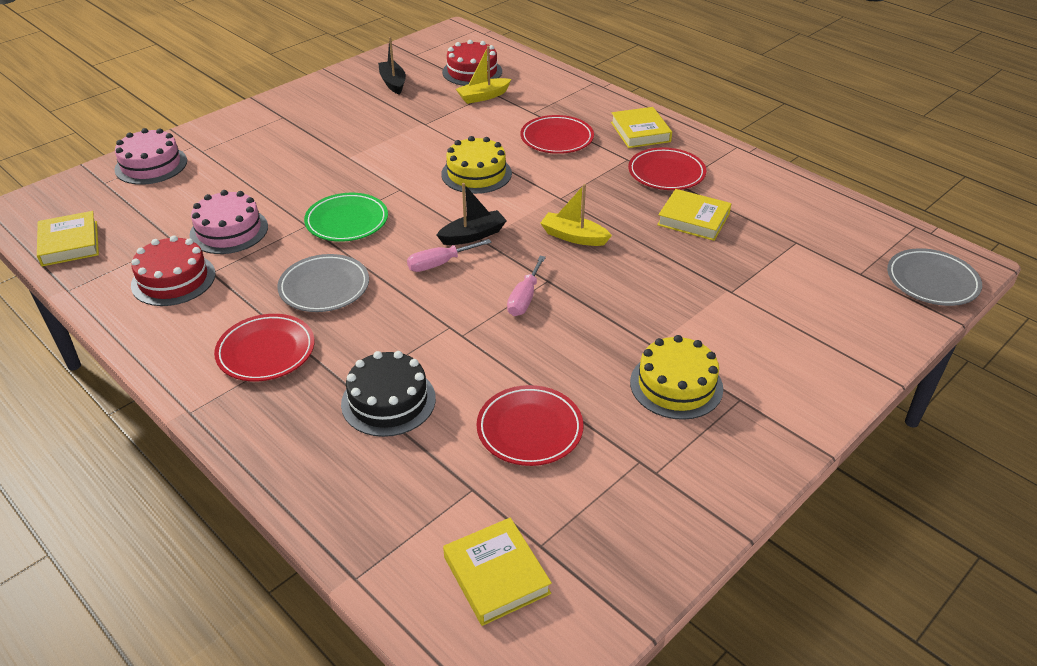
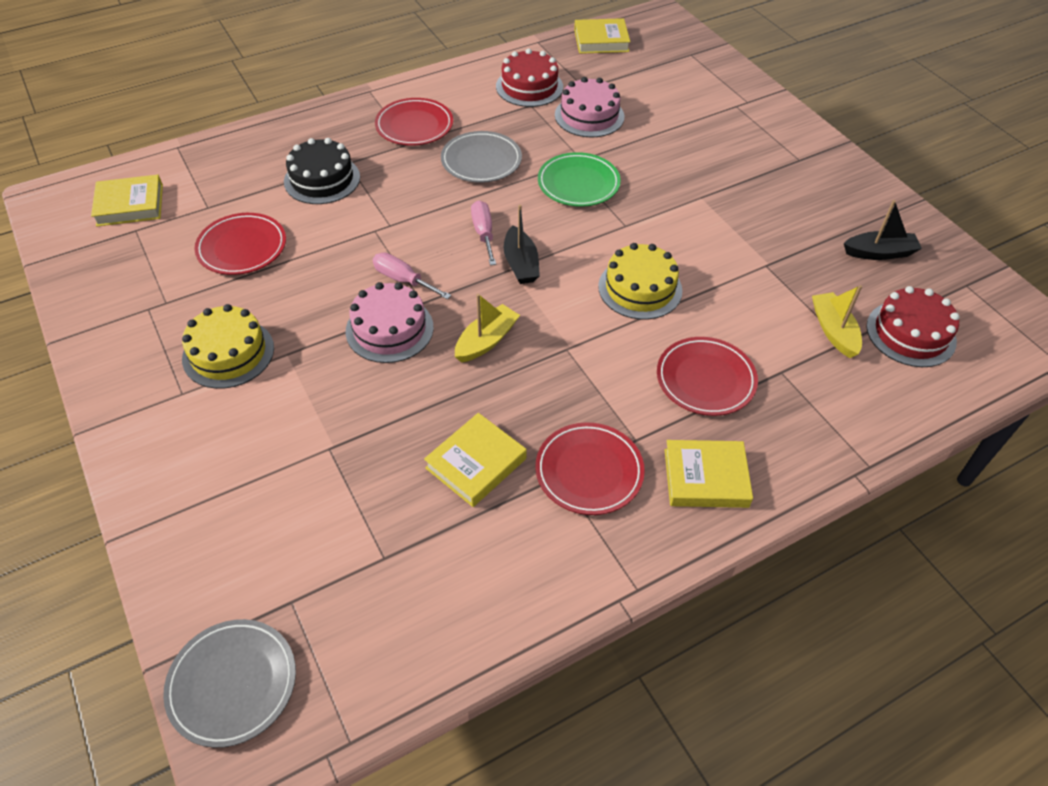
camera: 105 degrees right, 10 degrees up
(151, 165) = (715, 78): pink cake -> pink cake (389, 329)

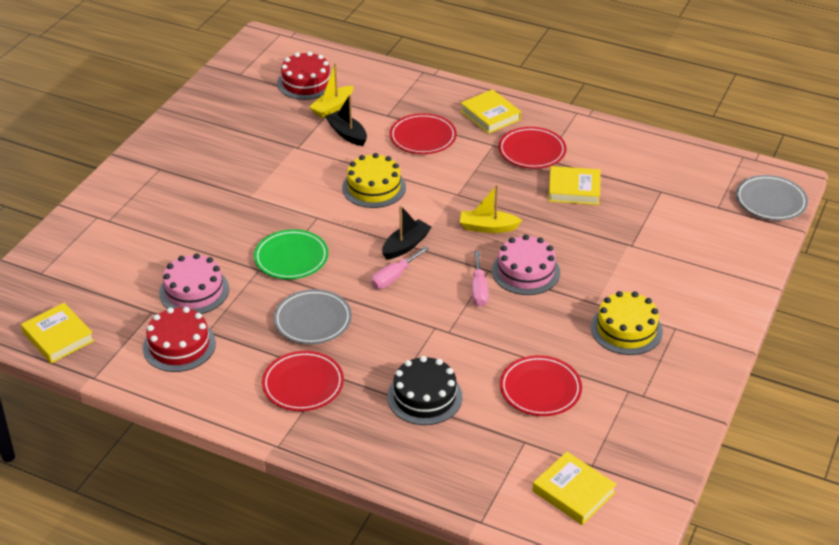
camera: 125 degrees left, 10 degrees down
(879, 253) = (239, 110): black boat -> black boat (347, 134)

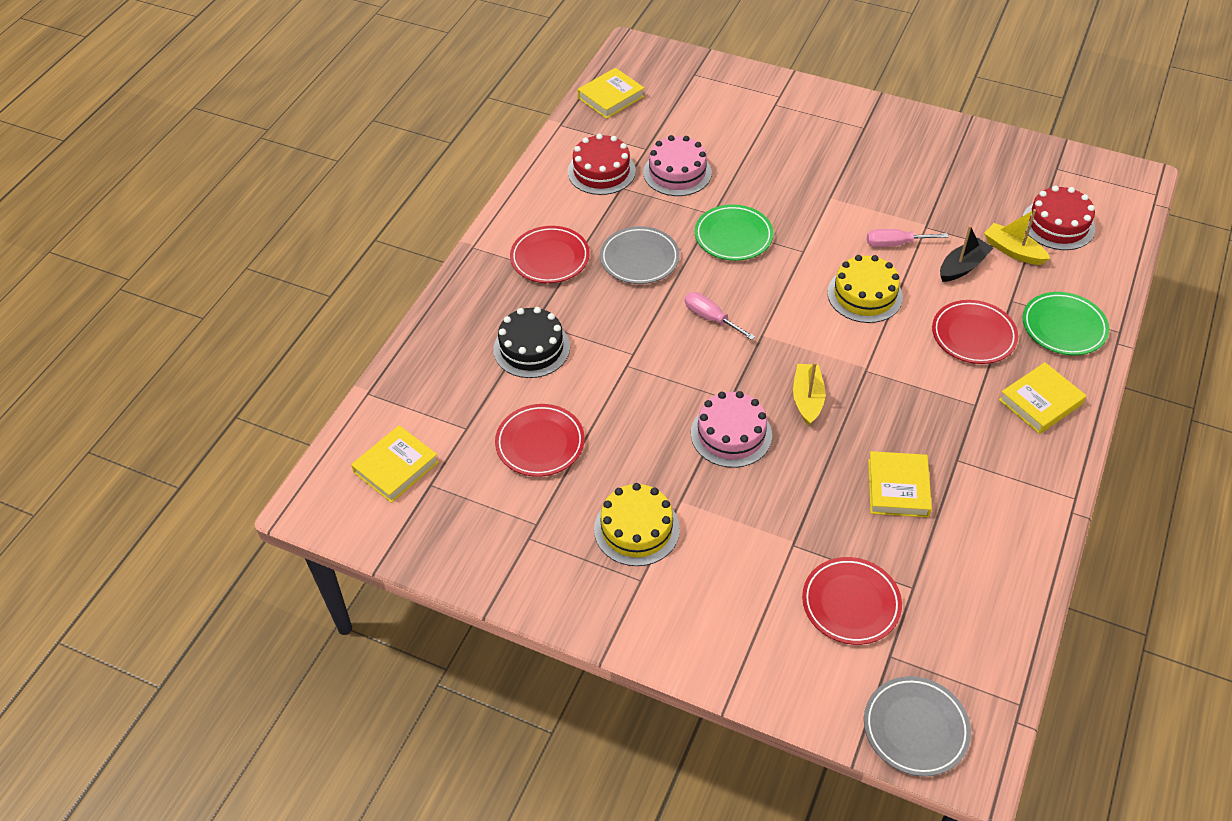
camera: 90 degrees right, 10 degrees up
(406, 245) = (764, 326): black boat -> none
(417, 95) = (1063, 327): none -> green plate
(479, 290) = (696, 391): pink screwdriver -> pink screwdriver (895, 244)
(532, 151) = (971, 445): red plate -> red plate (851, 603)

